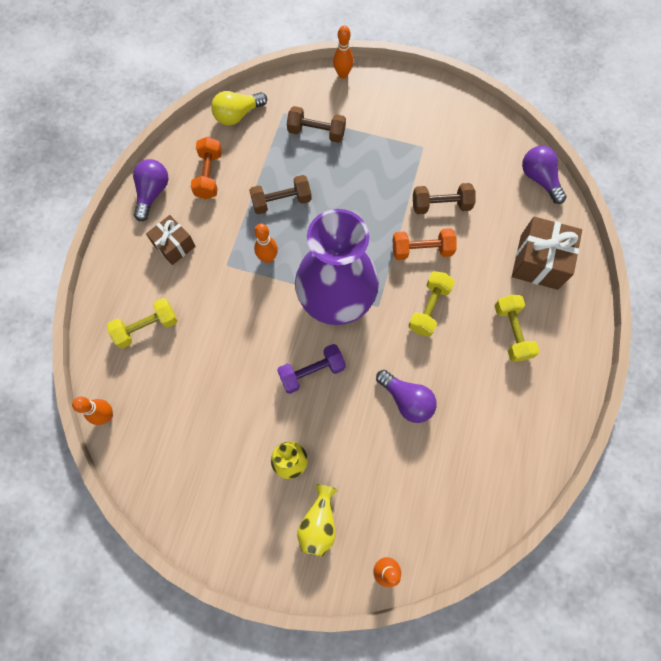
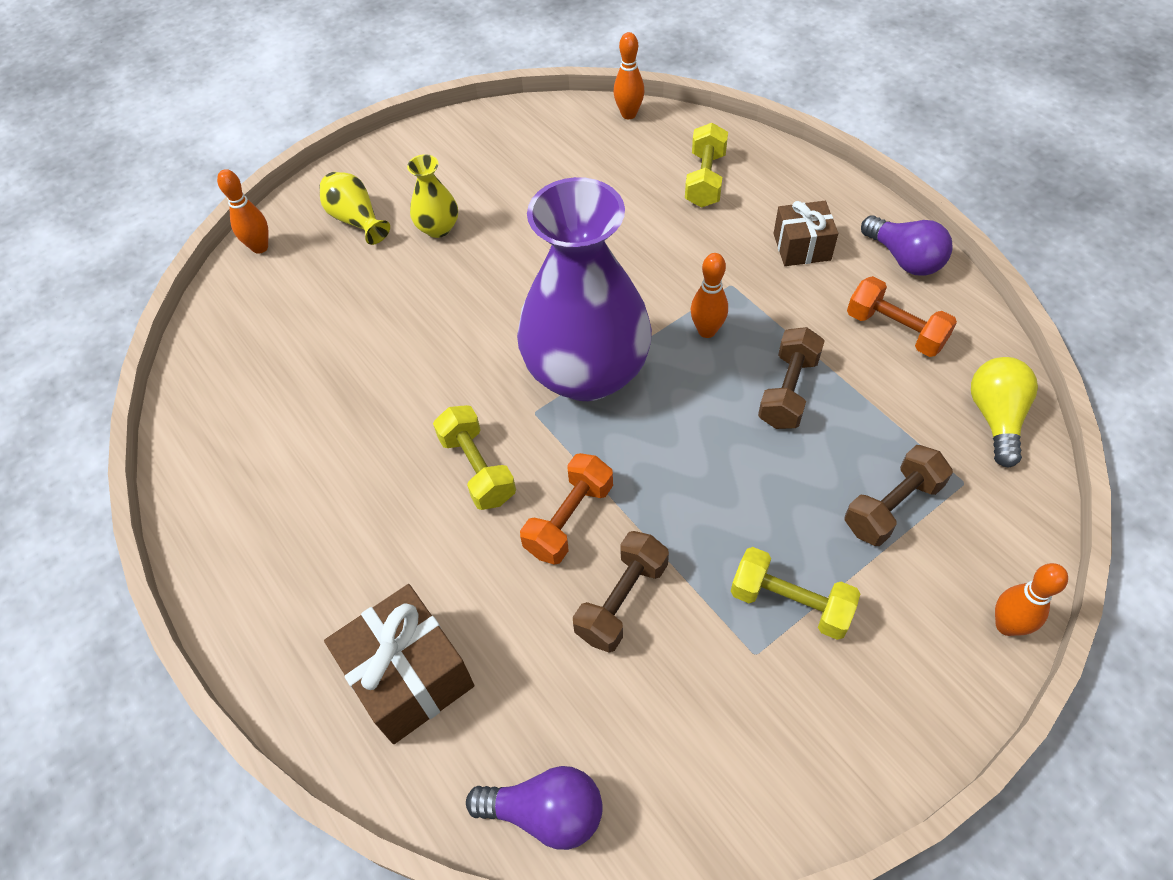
camera: 130 degrees right, 15 degrees down
(312, 372) = (514, 296): purple dumbbell -> none
(406, 400) = (392, 367): purple light bulb -> none
(511, 332) = (351, 548): yellow dumbbell -> yellow dumbbell (790, 603)

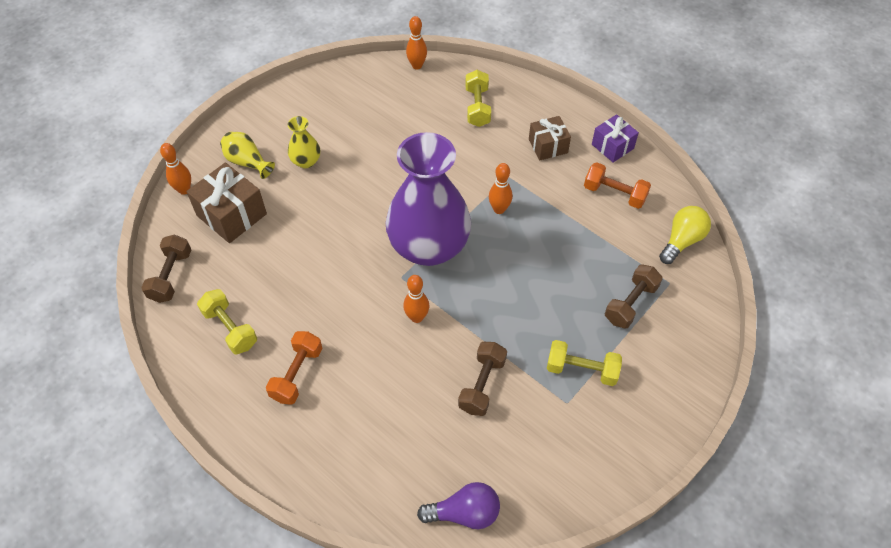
camera: 15 degrees left, 0 degrees up
(409, 676) = (363, 451): brown gift -> brown gift (231, 215)
(477, 469) = (373, 318): yellow dumbbell -> yellow dumbbell (230, 329)
(569, 519) = (439, 341): orange dumbbell -> orange dumbbell (297, 374)
(788, 391) = (557, 241): brown dumbbell -> brown dumbbell (171, 276)
(904, 259) = (612, 146): purple light bulb -> purple gift
(995, 418) = (682, 241): yellow light bulb -> yellow light bulb turned 45 degrees clockwise
(1006, 625) = (705, 362): orange bowling pin -> orange bowling pin (417, 317)

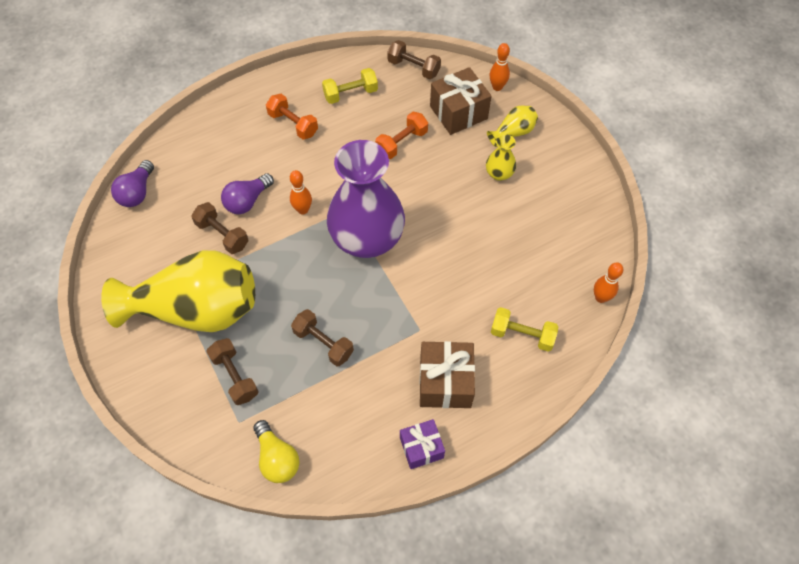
camera: 110 degrees right, 5 degrees up
(427, 378) = (247, 201): none -> purple light bulb
(499, 209) = (384, 307): orange bowling pin -> none
(548, 146) = (445, 382): brown gift -> brown gift, size x1.56
(559, 244) = (323, 343): none -> brown dumbbell
(581, 370) = (196, 309): yellow dumbbell -> yellow vase
(614, 194) = (359, 420): orange dumbbell -> orange dumbbell (401, 143)

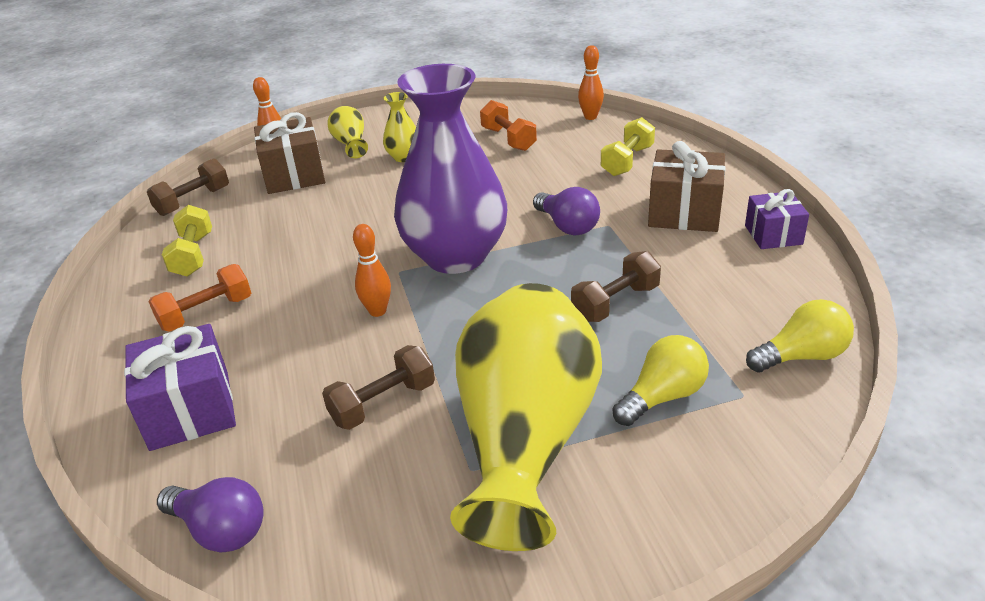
camera: 75 degrees left, 25 degrees down
(213, 149) = (190, 410): none -> purple gift
(235, 376) = (662, 396): brown dumbbell -> yellow light bulb
(247, 201) = (328, 370): purple light bulb -> purple light bulb (567, 226)
(401, 143) = (312, 219): orange dumbbell -> orange dumbbell (508, 139)

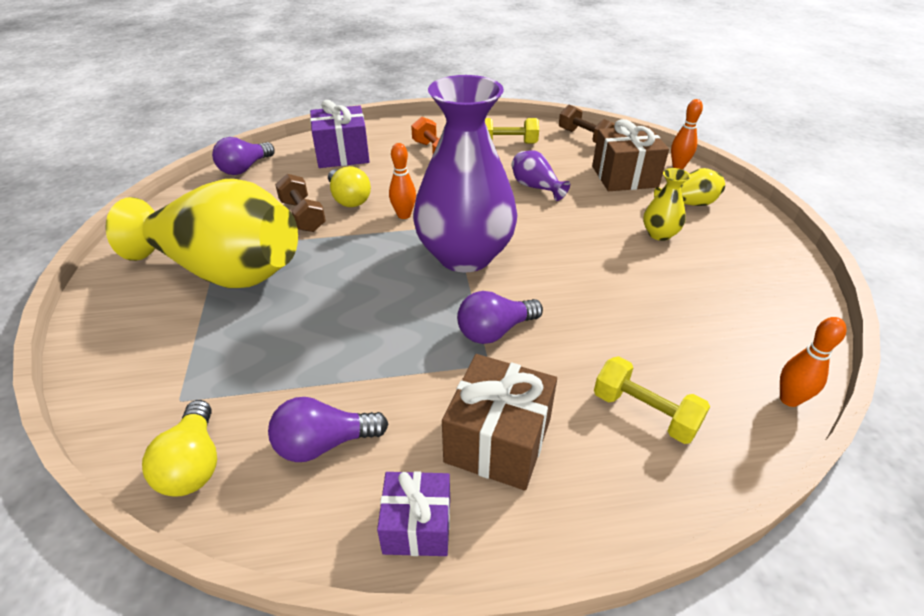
camera: 95 degrees right, 5 degrees up
(313, 225) = (536, 187): none -> purple vase
(508, 139) = (706, 310): orange dumbbell -> none
(615, 303) = (349, 343): brown dumbbell -> none
(662, 396) = (215, 347): yellow light bulb -> yellow light bulb (349, 199)
(735, 289) = (324, 443): none -> purple light bulb

